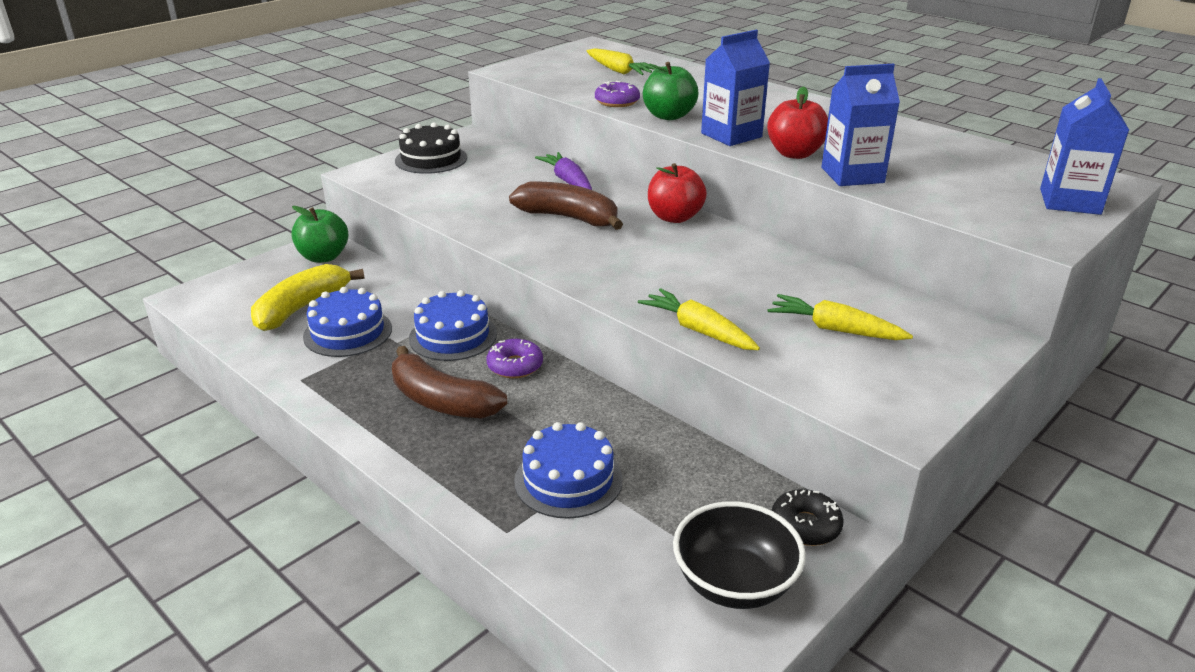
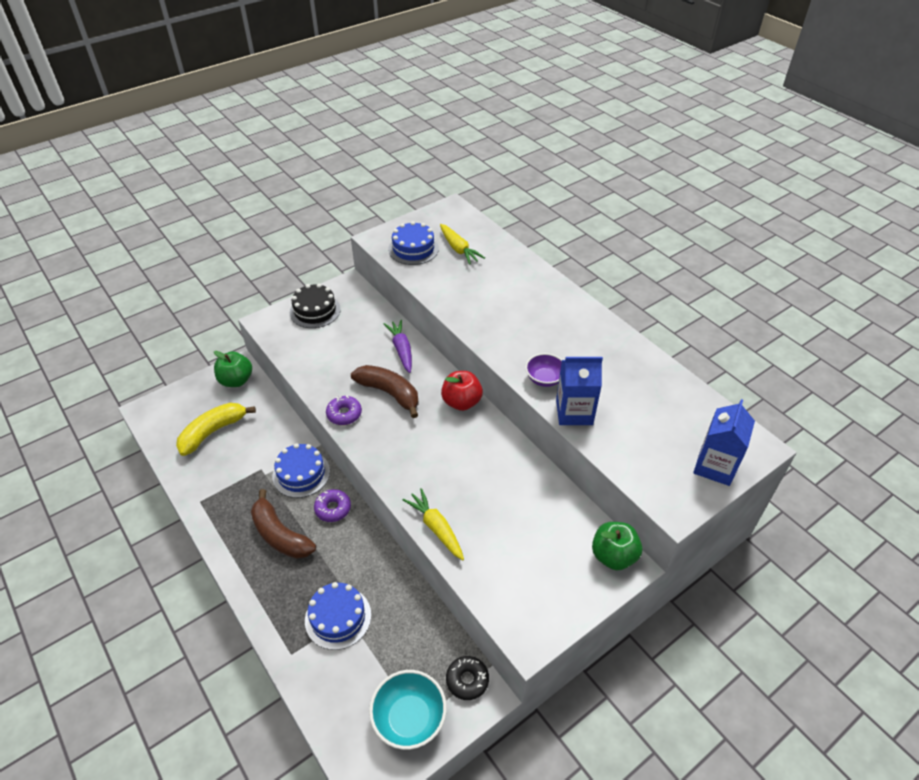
camera: 10 degrees right, 15 degrees up
(348, 332) = (237, 460): blue cake -> blue cake (413, 249)
(617, 102) = (443, 293): purple donut -> purple donut (344, 414)
(669, 116) = (473, 317): green apple -> green apple (613, 556)
(731, 135) = (509, 349): blue carton -> none
(734, 583) = (409, 718): black bowl -> turquoise bowl
(794, 154) = (544, 379): red apple -> purple bowl
(834, 329) = (525, 540): yellow carrot -> none

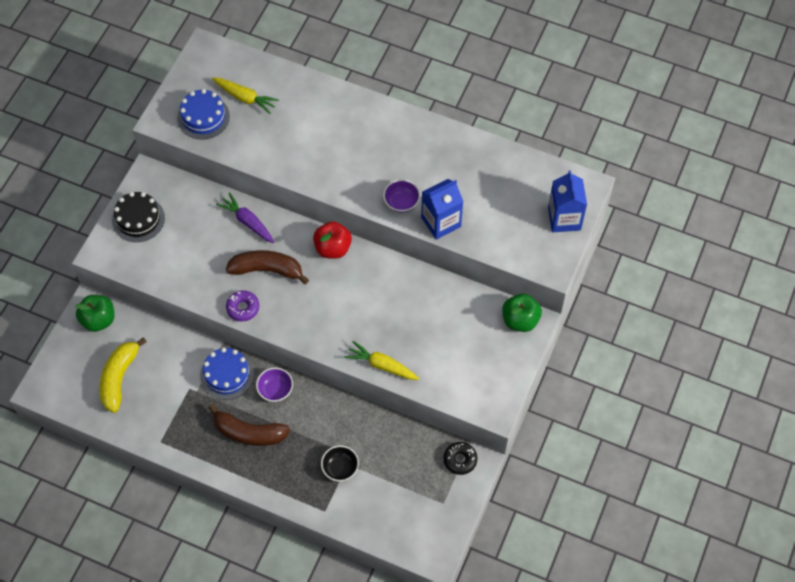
camera: 30 degrees left, 15 degrees up
(333, 508) = (275, 390): purple donut -> purple bowl
(338, 617) = (340, 468): blue cake -> black bowl
(409, 718) = (436, 505): turquoise bowl -> none

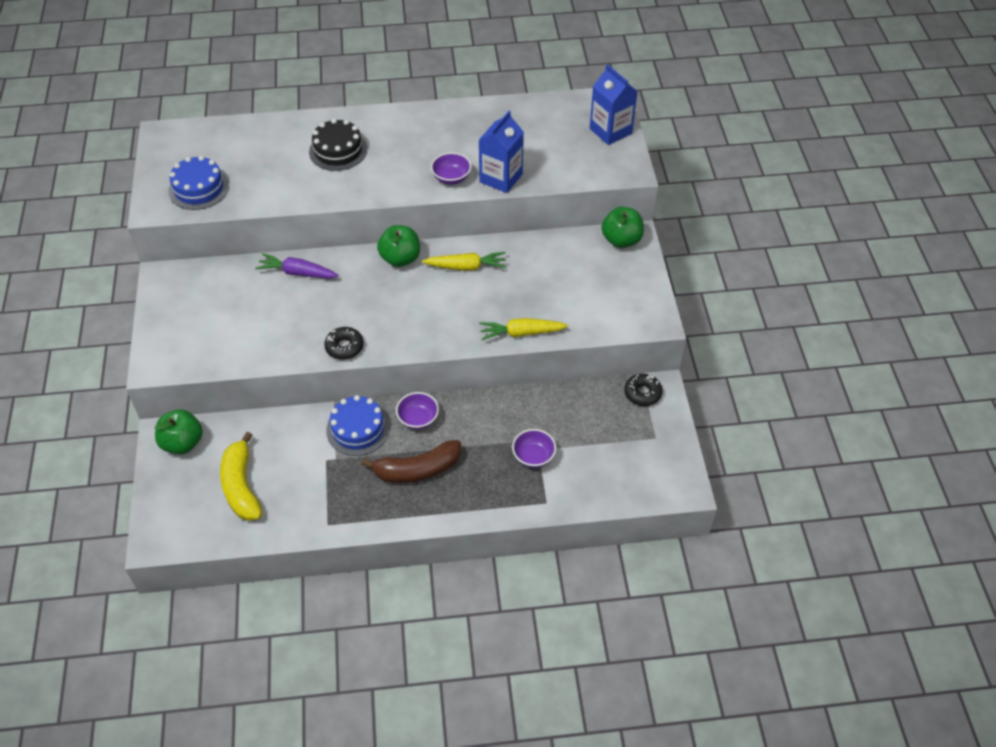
camera: 30 degrees left, 10 degrees down
(138, 219) = (177, 318): black cake -> black cake (338, 150)
(243, 308) = (344, 347): purple donut -> black donut
(245, 98) = (232, 157): yellow carrot -> yellow carrot (466, 267)
(267, 270) = (347, 304): brown banana -> none
(333, 248) = (400, 259): red apple -> green apple
(340, 468) = (533, 456): black bowl -> purple bowl

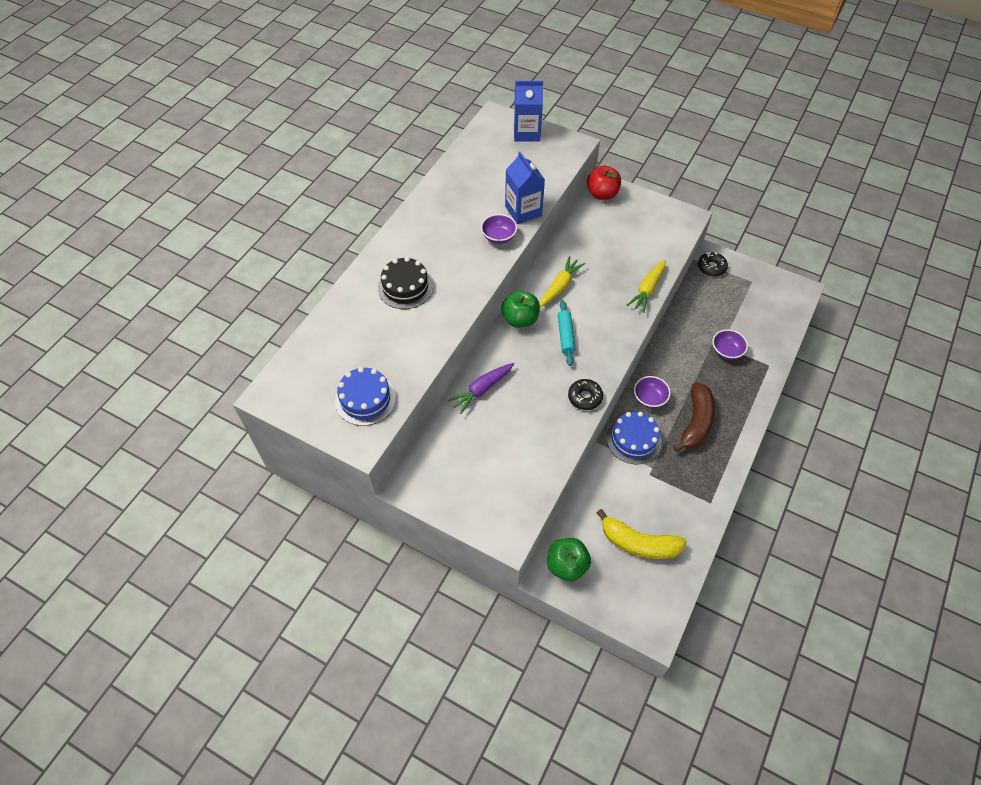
camera: 55 degrees left, 5 degrees up
(407, 299) = (565, 336): none -> turquoise rolling pin
(621, 240) = (602, 194): green apple -> red apple

